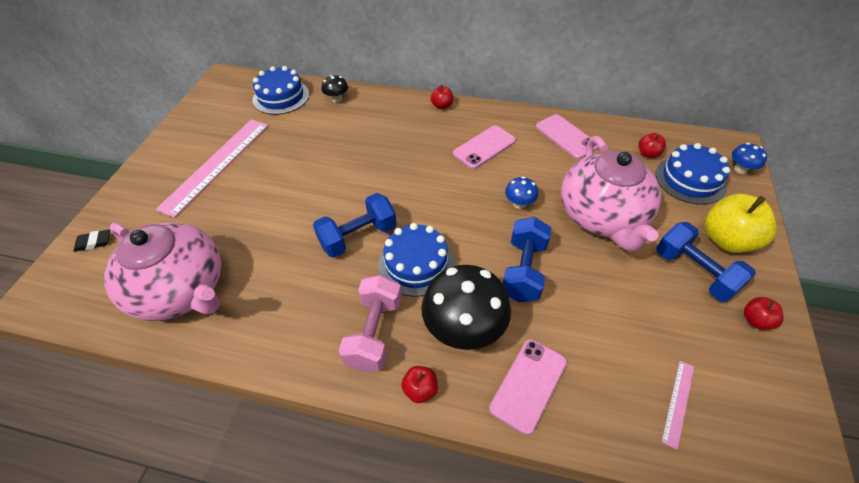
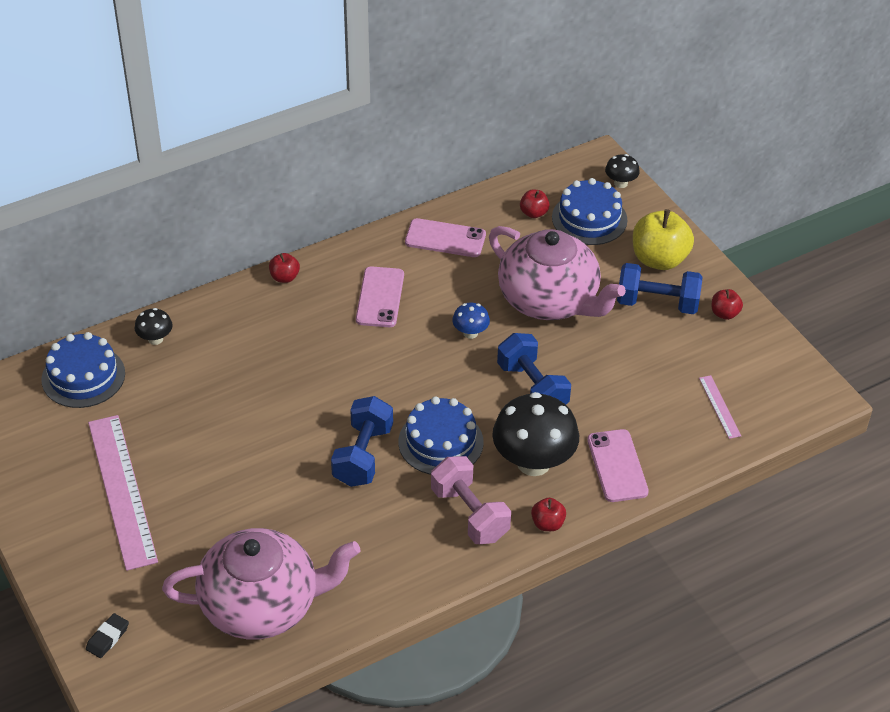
camera: 45 degrees left, 5 degrees down
(740, 169) = (620, 183): blue mushroom -> black mushroom

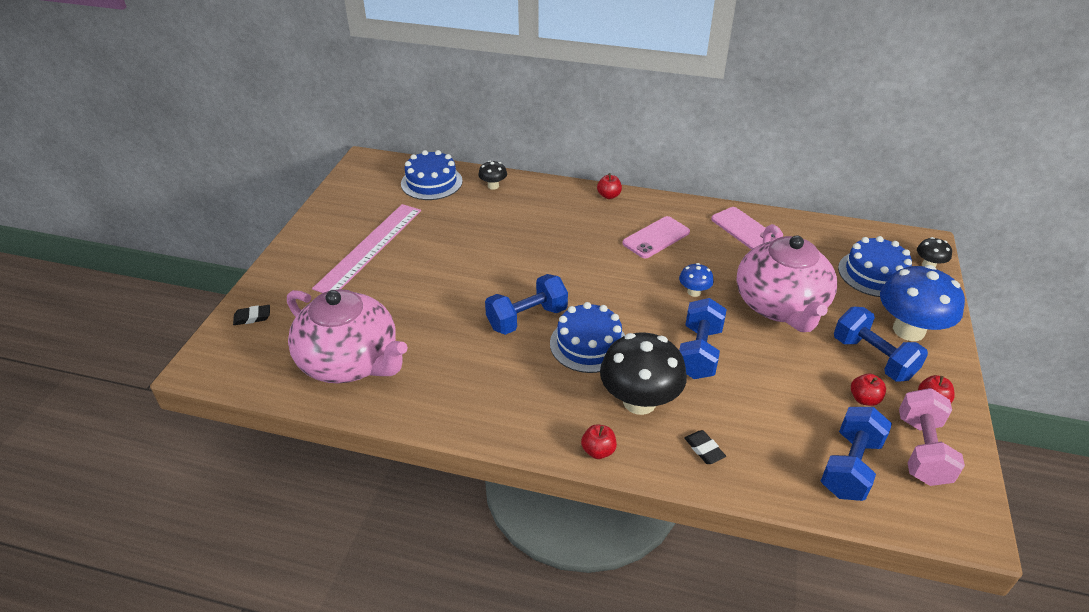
camera: 45 degrees right, 5 degrees down
(470, 514) = (550, 403): pink dumbbell -> pink dumbbell (922, 451)
(533, 213) = (831, 248): red apple -> red apple (864, 399)
(617, 466) = (704, 449): pink phone -> black eraser
(659, 259) = (908, 330): yellow apple -> blue mushroom
(719, 406) = (850, 467): pink ruler -> blue dumbbell

